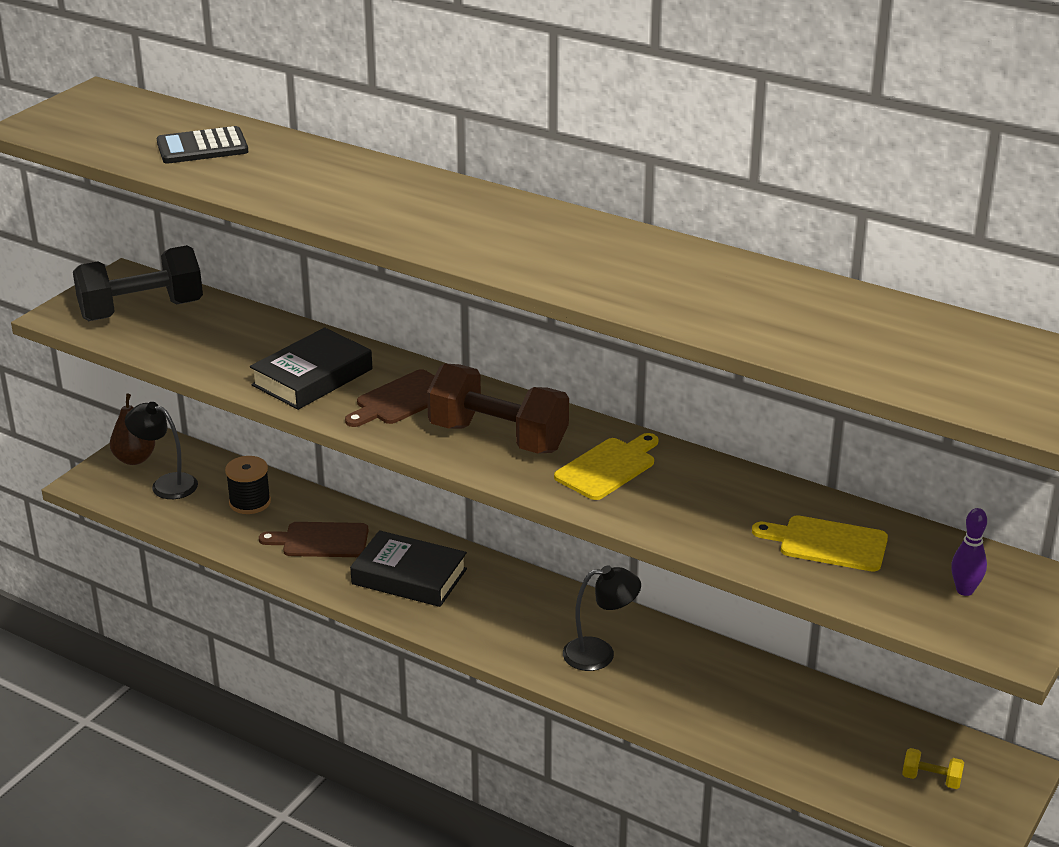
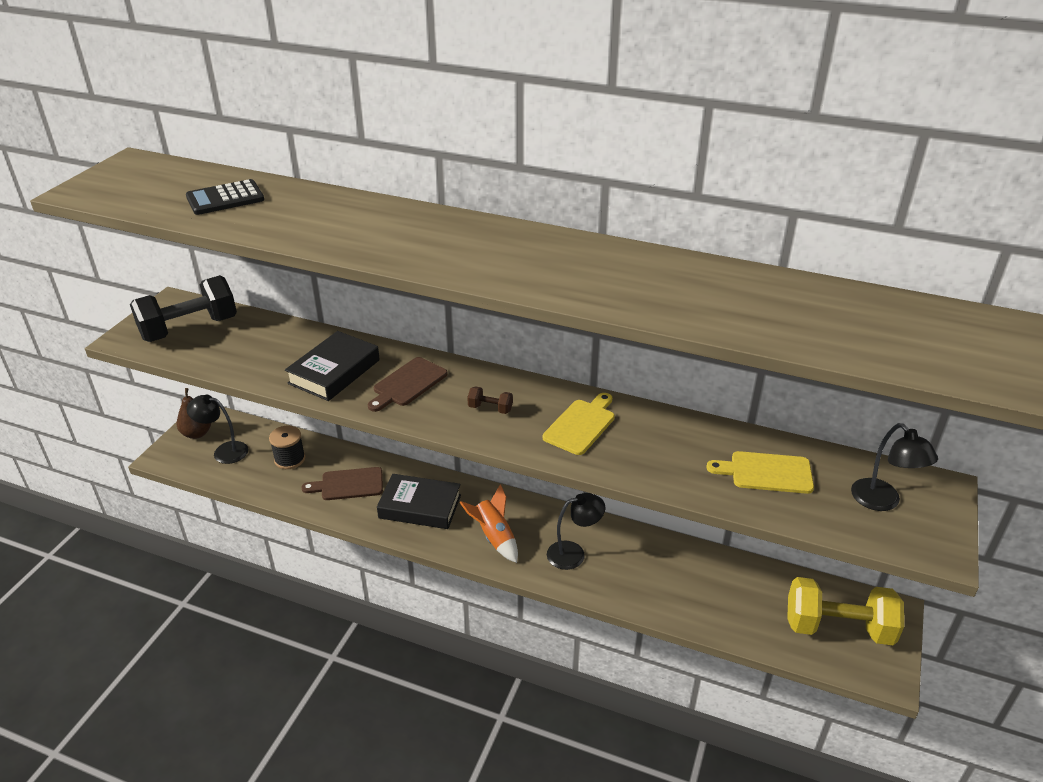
camera: 10 degrees left, 5 degrees up
(498, 438) = (490, 408): brown dumbbell -> brown dumbbell, size x0.41
(499, 623) = (494, 537): none -> orange rocket
(931, 779) = (838, 627): yellow dumbbell -> yellow dumbbell, size x2.42
(964, 590) = (882, 502): purple bowling pin -> black lamp

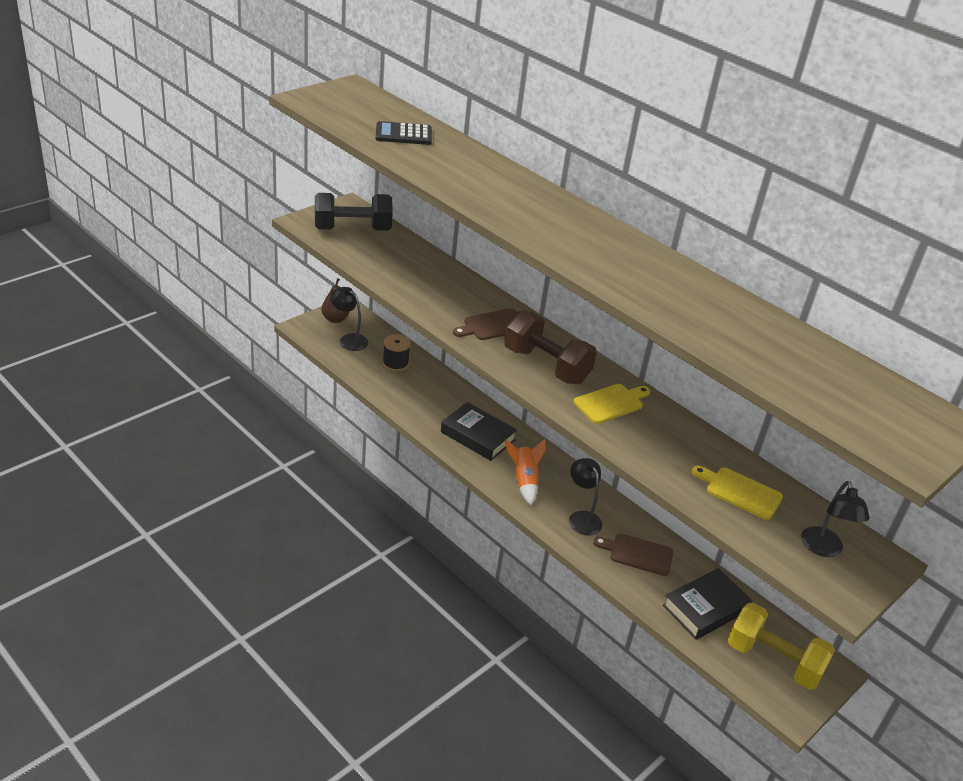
camera: 20 degrees right, 0 degrees up
(334, 372) = (442, 297): black book -> black book (705, 608)
(348, 484) = (430, 399): brown cutting board -> brown cutting board (637, 554)
(490, 408) = (546, 365): brown dumbbell -> brown dumbbell, size x2.42
(574, 553) = (582, 518): black lamp -> black lamp turned 120 degrees counterclockwise

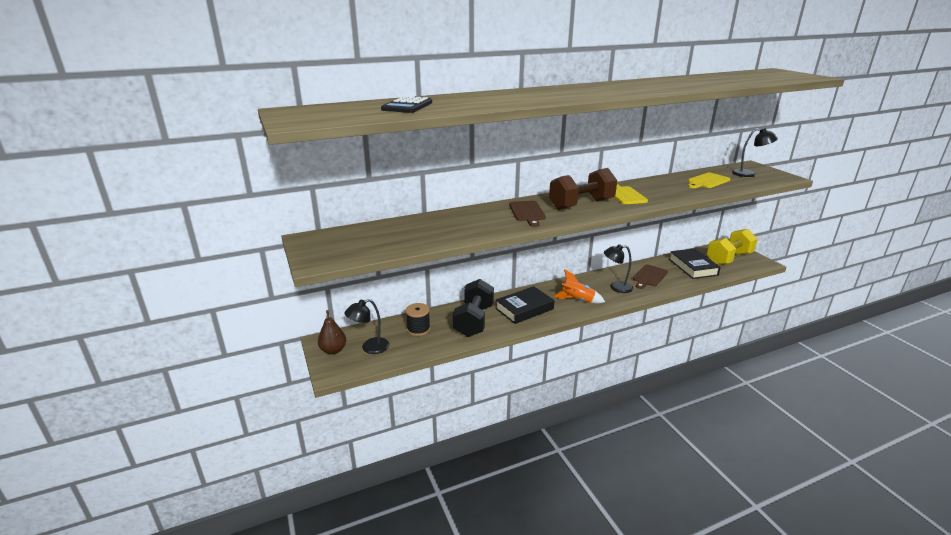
camera: 65 degrees left, 10 degrees down
(352, 229) = (350, 242): black dumbbell -> black dumbbell (474, 321)

